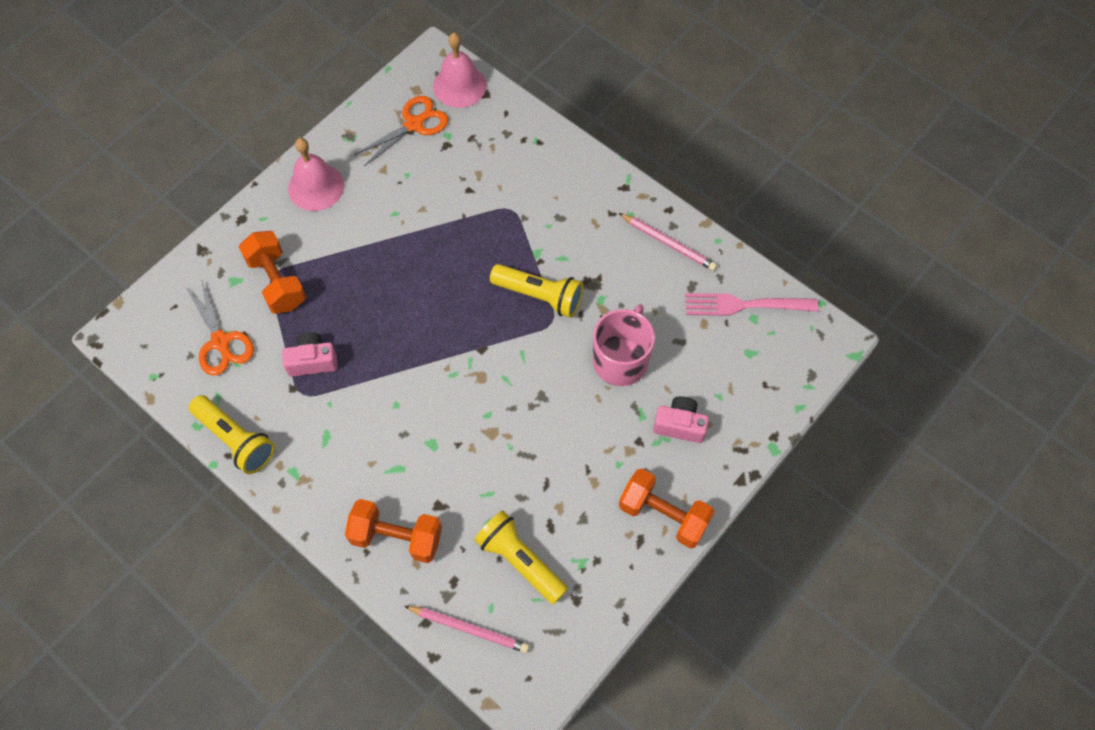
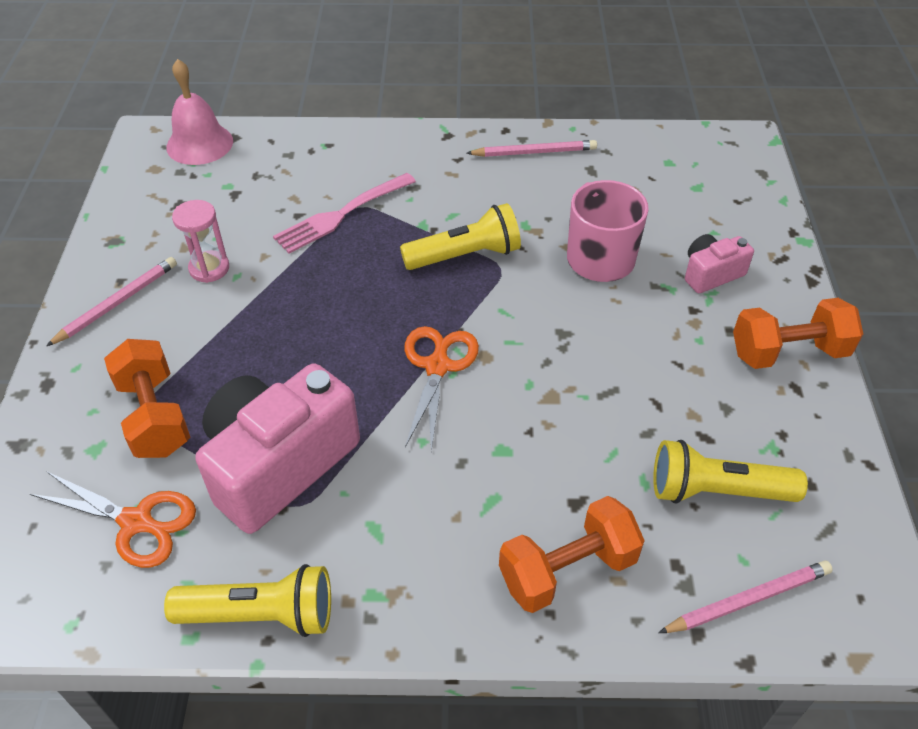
camera: 40 degrees left, 15 degrees down
(277, 282) = (154, 416): orange dumbbell -> orange dumbbell turned 45 degrees clockwise
(312, 361) = (279, 464): pink camera -> pink camera, size x2.06
(316, 187) = (117, 303): pink bell -> pink pencil
(384, 196) = (209, 268): none -> pink hourglass
(414, 124) = (181, 195): orange scissors -> orange scissors (438, 366)
(746, 305) = (651, 157): pink fork -> pink fork (342, 214)

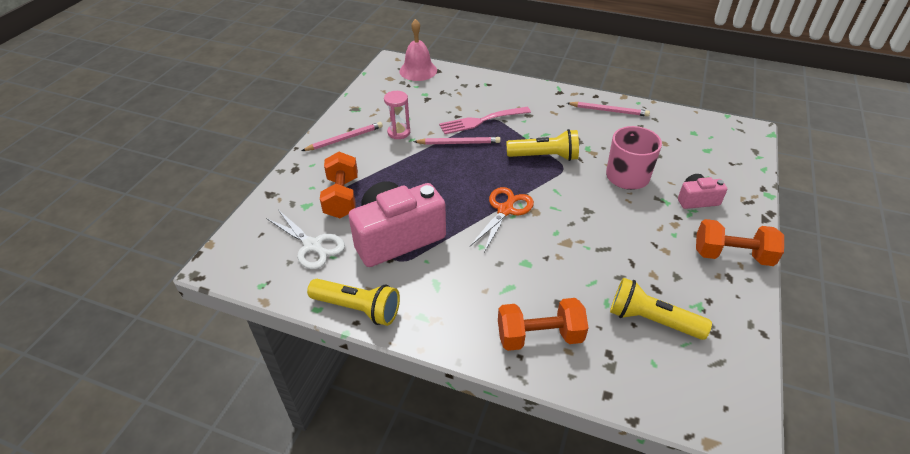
camera: 20 degrees right, 5 degrees down
(137, 522) = (312, 246): orange scissors -> white scissors
(748, 600) = (647, 386): pink pencil -> pink pencil (458, 143)

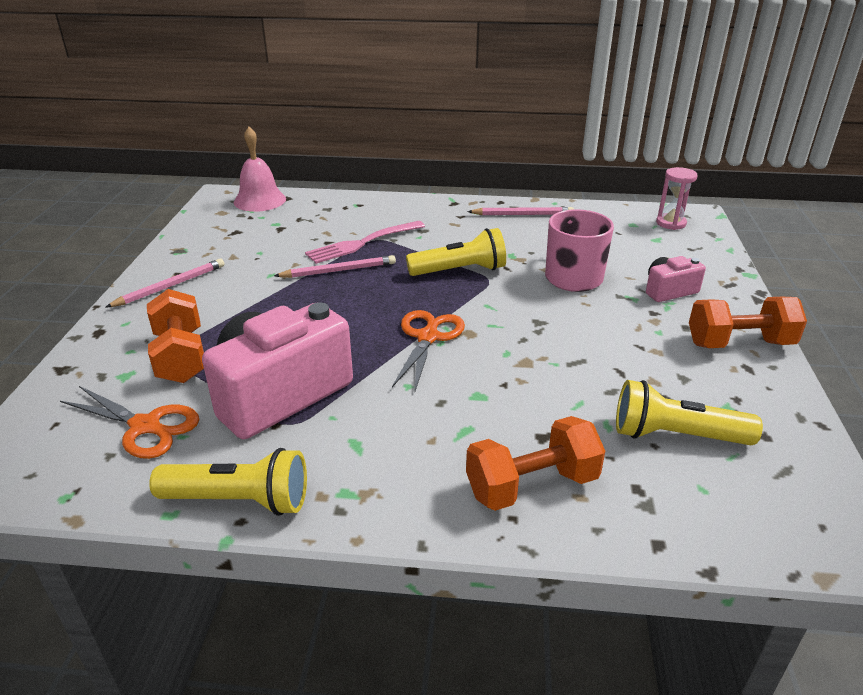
camera: 15 degrees left, 10 degrees down
(312, 246) = (146, 426): white scissors -> orange scissors
(399, 132) = (250, 269): pink hourglass -> pink hourglass (671, 223)

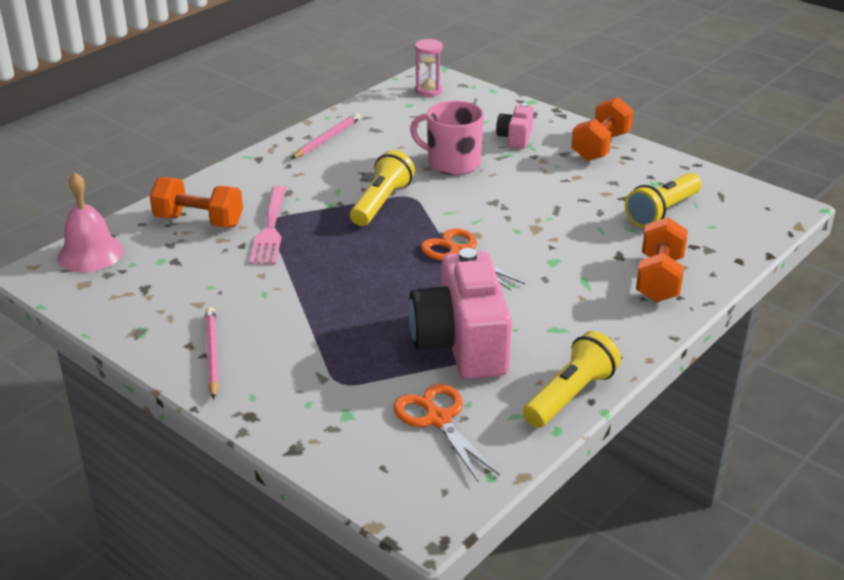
camera: 55 degrees left, 0 degrees up
(146, 426) = (438, 419): orange scissors -> orange scissors turned 90 degrees counterclockwise
(181, 357) = (351, 378): orange dumbbell -> orange dumbbell (199, 221)
(338, 271) = (305, 257): pink pencil -> none

